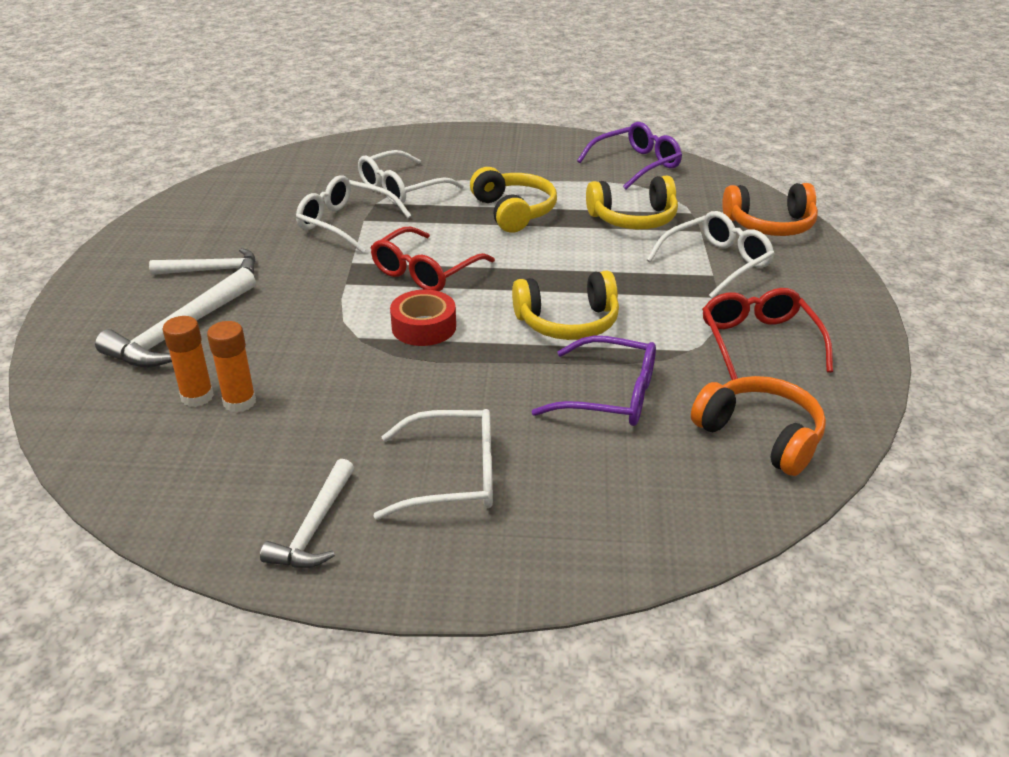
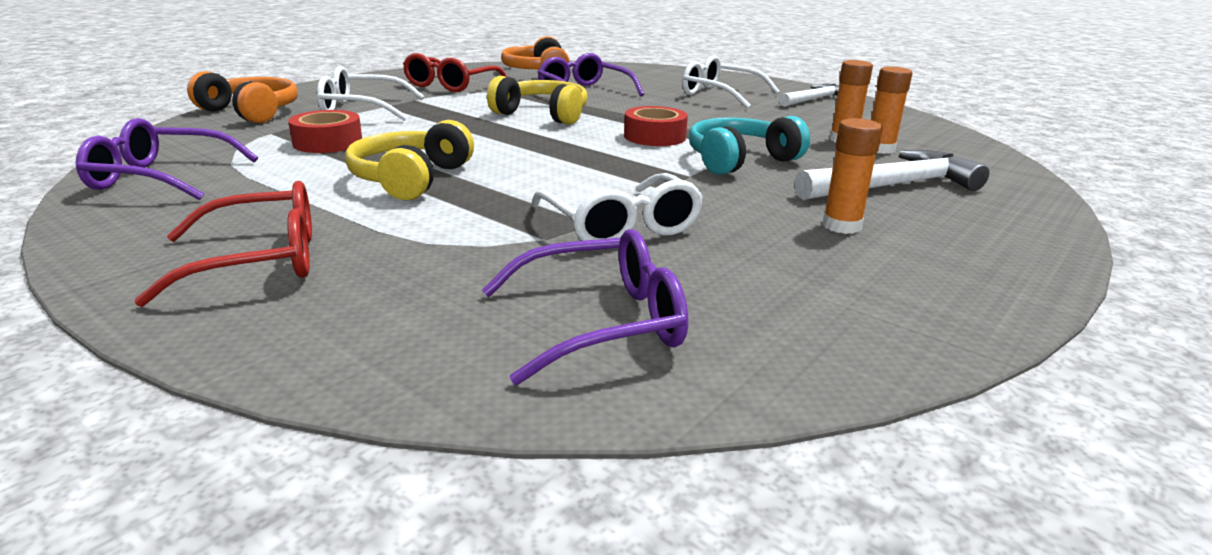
camera: 145 degrees left, 10 degrees down
(212, 270) = (841, 226): white hammer -> orange glue stick
(302, 178) = (602, 322): none -> purple glasses
(321, 319) = (740, 160): none -> turquoise headphones
(401, 189) = (479, 245): white glasses -> none
(425, 272) = (598, 163): red glasses -> red glasses (260, 260)
(633, 219) = (328, 142): yellow headphones -> red tape

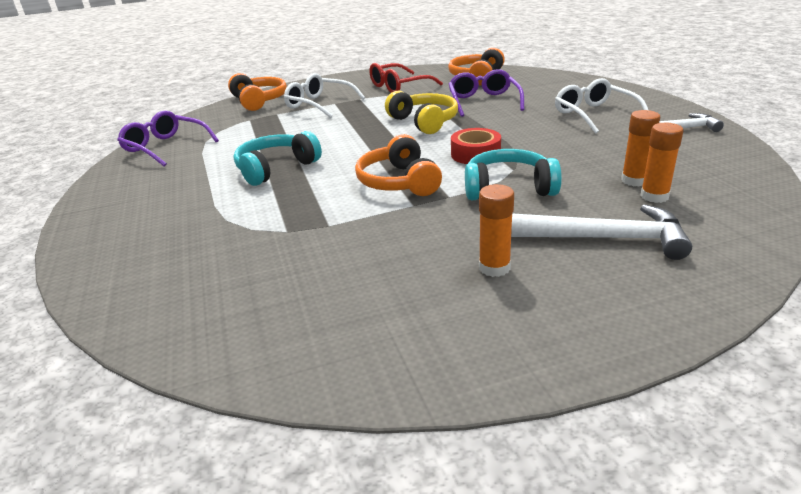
camera: 35 degrees right, 5 degrees up
(260, 260) = (143, 214): red glasses -> none
(328, 142) = (268, 131): red tape -> none
(411, 179) = (276, 168): yellow headphones -> turquoise headphones
(602, 322) = (237, 301): purple glasses -> none
(608, 171) = (399, 182): none -> orange headphones
(621, 226) = (342, 232): white glasses -> none

